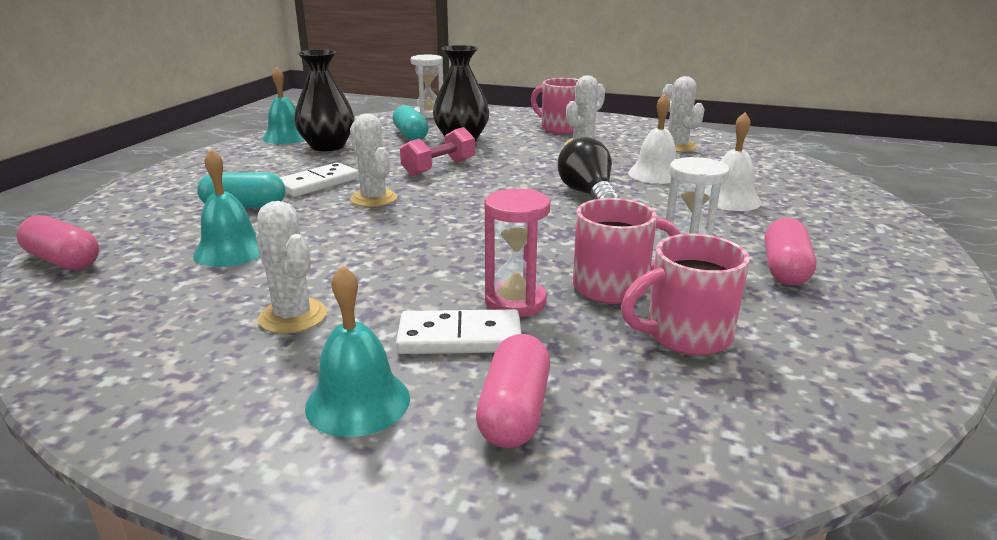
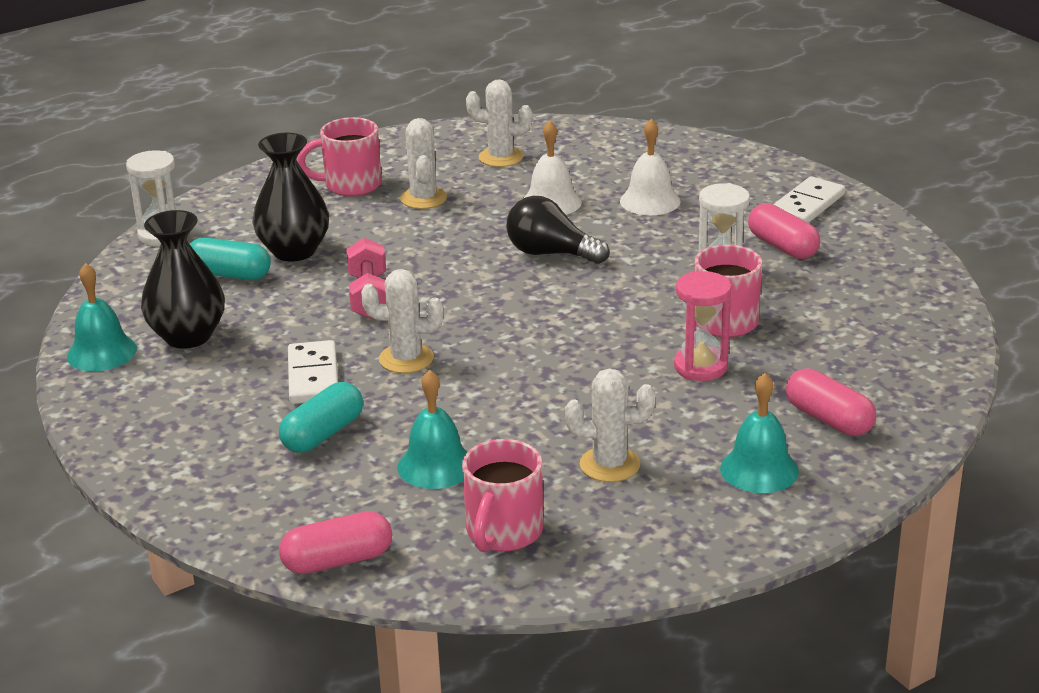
camera: 50 degrees left, 5 degrees up
(460, 337) = (723, 406): white domino -> white domino (807, 205)
(685, 335) = (817, 326): pink mug -> pink mug (503, 532)

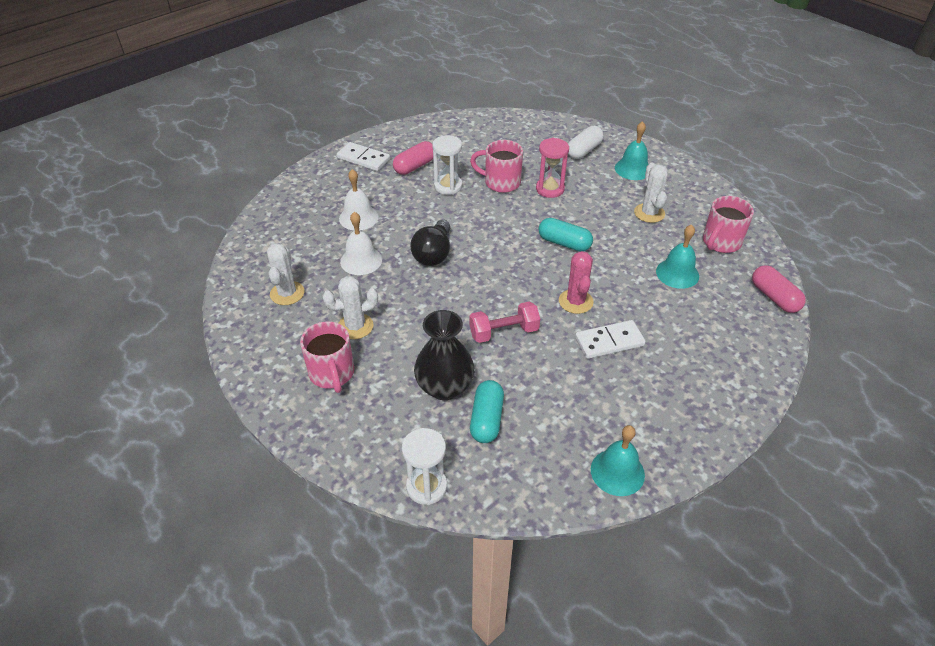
camera: 100 degrees left, 15 degrees up
(188, 336) = (580, 422): black vase -> none
(323, 434) = (668, 325): turquoise capsule -> turquoise capsule (564, 243)
(406, 359) = (575, 301): white cactus -> pink cactus
(503, 532) = (720, 242): pink mug -> pink mug turned 120 degrees clockwise
(828, 419) = (584, 150): pink capsule -> white capsule

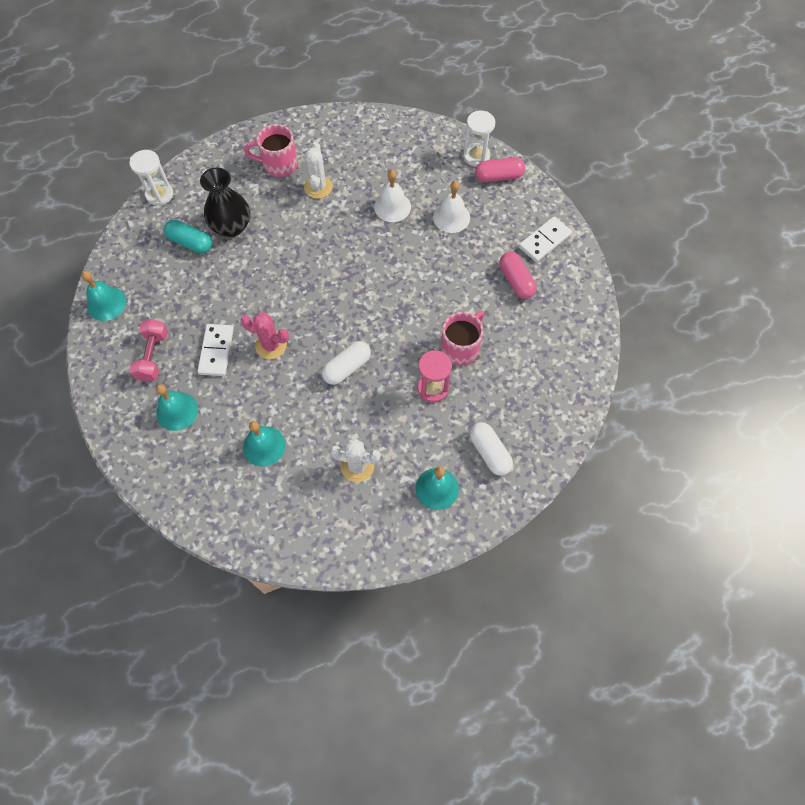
camera: 110 degrees right, 20 degrees up
(287, 293) = (375, 152): white cactus -> none
(433, 254) = (378, 260): black light bulb -> none
(448, 186) = (472, 299): white hourglass -> white hourglass (476, 156)
(504, 332) = (264, 281): pink dumbbell -> pink dumbbell (153, 356)
(564, 243) = (347, 367): turquoise capsule -> white capsule
(693, 348) = (177, 411): none -> turquoise bell
(720, 242) = (285, 511): pink mug -> none
(774, 297) = (195, 515): pink capsule -> pink capsule (499, 176)

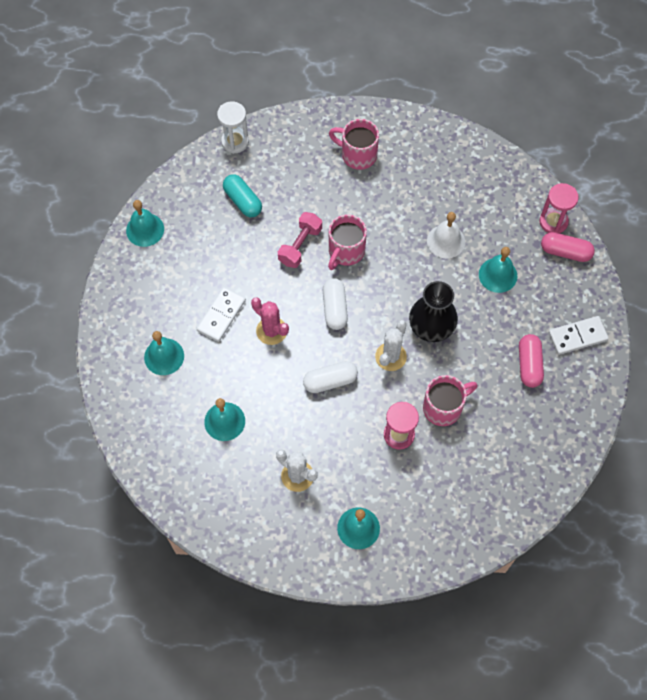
camera: 25 degrees right, 0 degrees up
(153, 356) = (164, 296): pink dumbbell -> pink dumbbell (300, 246)
(231, 226) = (286, 200): black vase -> black vase (431, 327)
(307, 249) = (345, 251): none -> pink mug
(318, 187) = (384, 193): white cactus -> white cactus (390, 356)
(451, 217) = (498, 275): white bell -> turquoise bell
(476, 156) = (553, 222): white hourglass -> pink hourglass
(489, 452) = (422, 517): white capsule -> white capsule (335, 308)

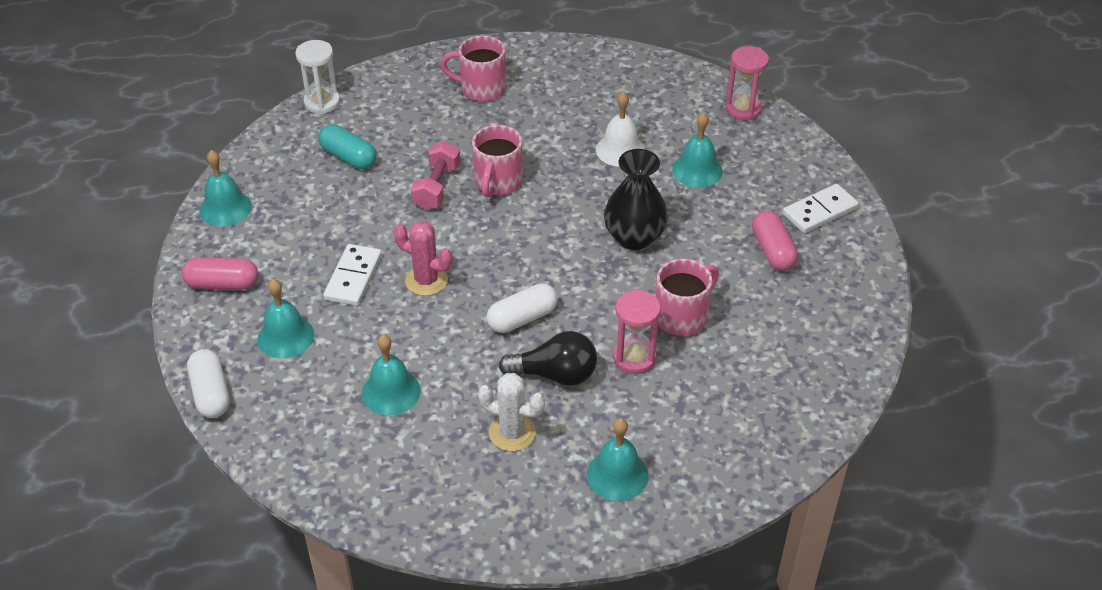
camera: 15 degrees left, 20 degrees down
(335, 308) = (503, 241): white capsule -> white capsule (211, 393)
(340, 435) = (555, 374): none -> black light bulb
(390, 356) = (593, 277): white cactus -> none
(565, 252) = (769, 134): pink capsule -> pink capsule (222, 284)

